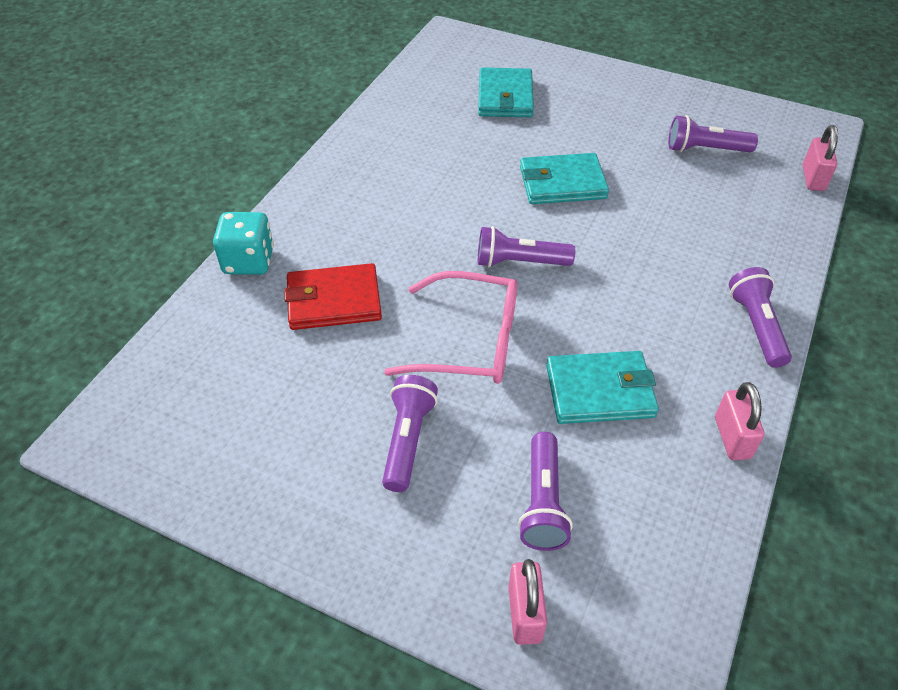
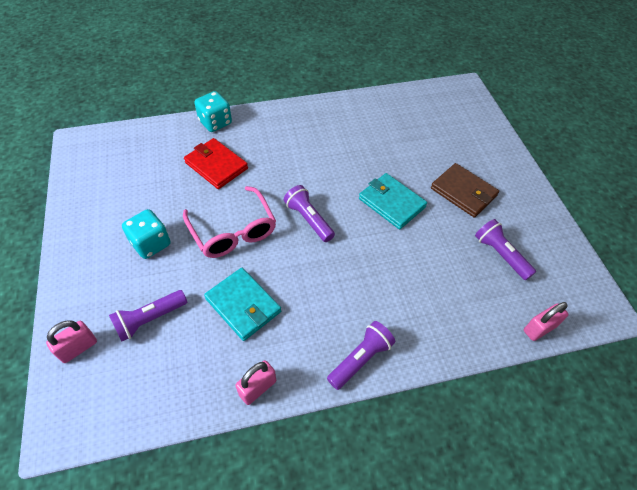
camera: 50 degrees right, 5 degrees up
(407, 440) = (151, 244): purple flashlight -> turquoise dice
(505, 97) = (438, 139): turquoise wallet -> none
(600, 125) = (463, 192): none -> brown wallet

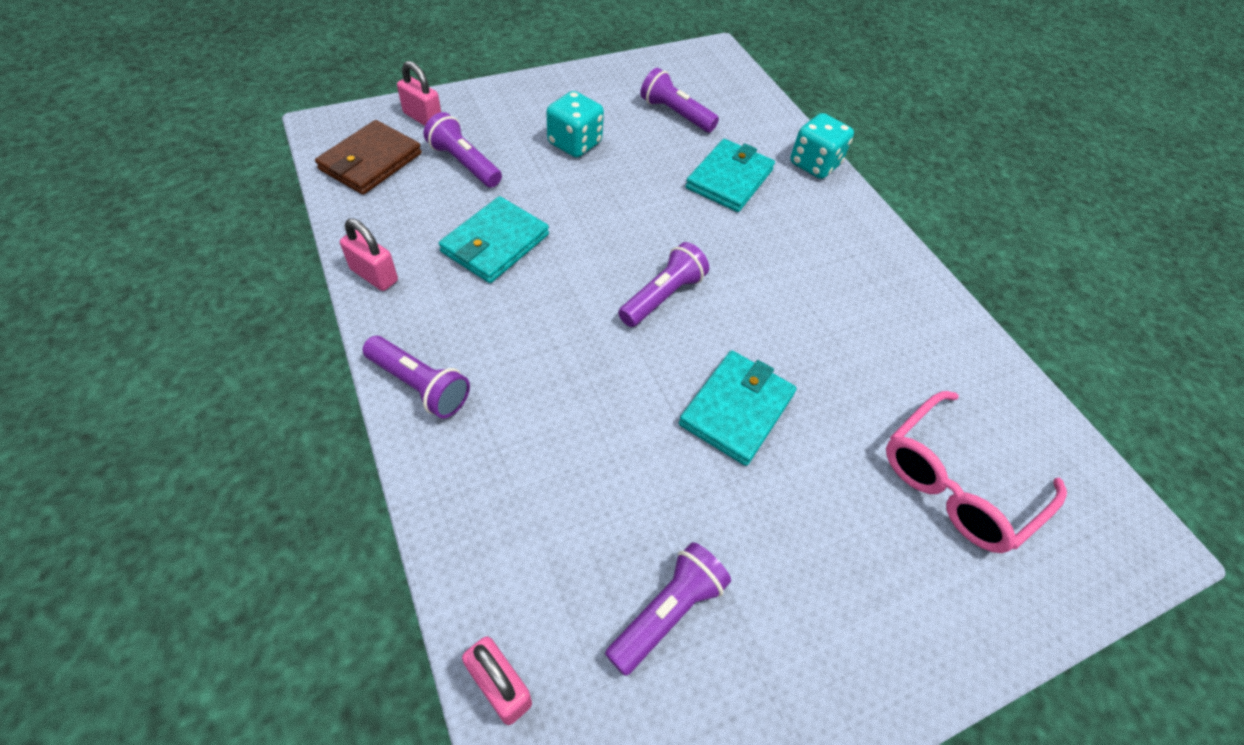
camera: 75 degrees right, 0 degrees up
(140, 179) = (675, 114): none -> purple flashlight
(216, 165) = (729, 179): red wallet -> turquoise wallet
(233, 231) = (616, 215): pink glasses -> pink glasses (957, 482)
(463, 192) = (810, 538): brown wallet -> brown wallet (370, 161)

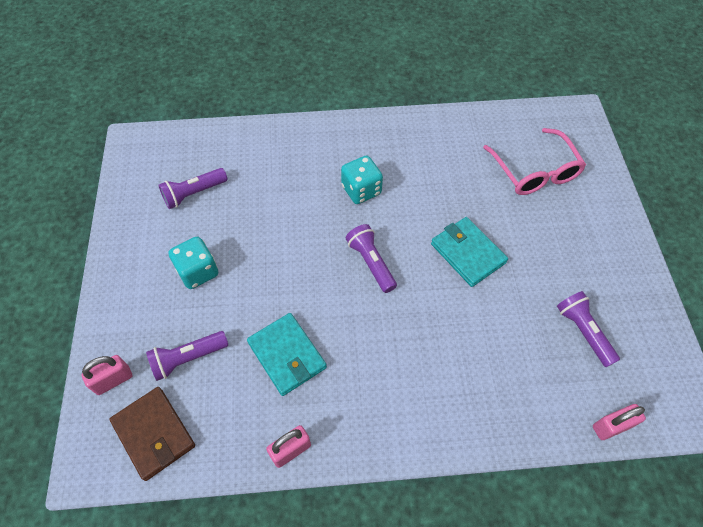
camera: 65 degrees left, 5 degrees up
(420, 385) = (404, 433): purple flashlight -> none
(729, 179) = (277, 185): turquoise wallet -> none
(814, 164) = (283, 132): turquoise dice -> turquoise dice (361, 190)

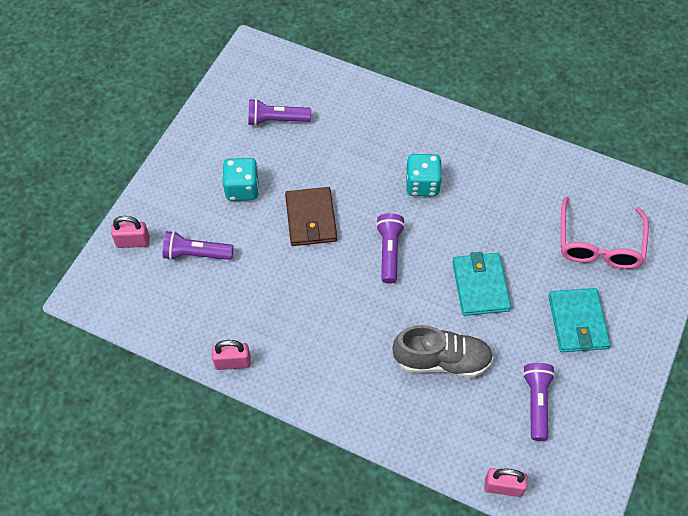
camera: 30 degrees right, 0 degrees up
(154, 434) = (141, 297): brown wallet -> brown wallet (310, 219)
(287, 355) = (272, 291): turquoise wallet -> turquoise wallet (577, 322)
(481, 338) = (442, 360): none -> grey shoe

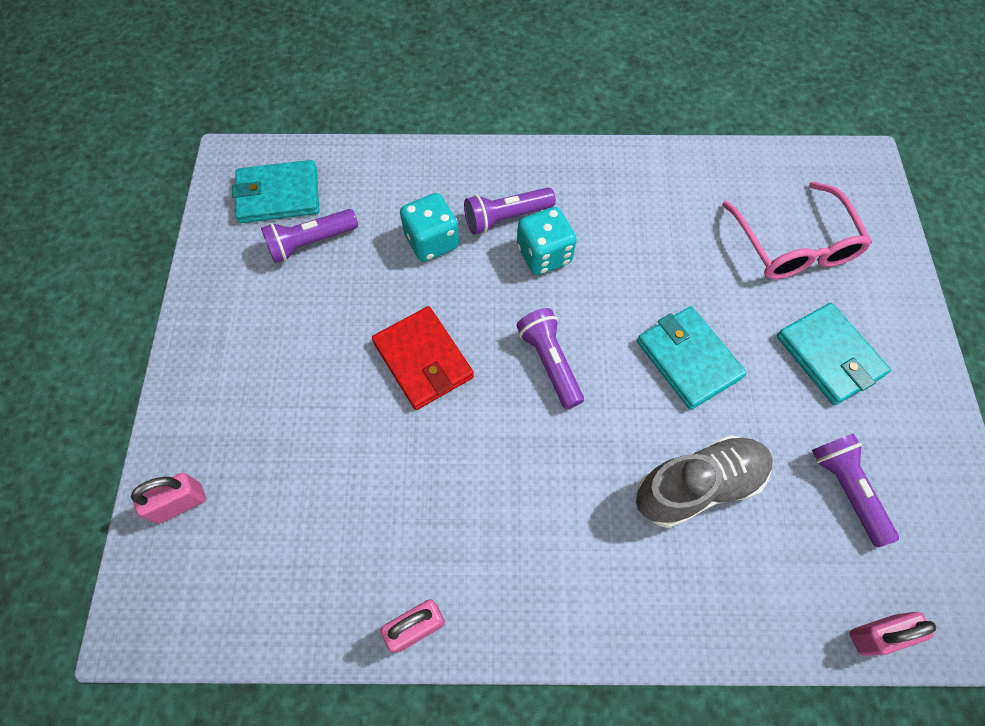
camera: 25 degrees left, 5 degrees up
(196, 254) = (284, 481): purple flashlight -> purple flashlight (506, 218)
(242, 189) = (307, 356): turquoise dice -> turquoise dice (432, 241)
(270, 82) = (278, 195): none -> turquoise wallet
(310, 219) = (423, 360): brown wallet -> red wallet

